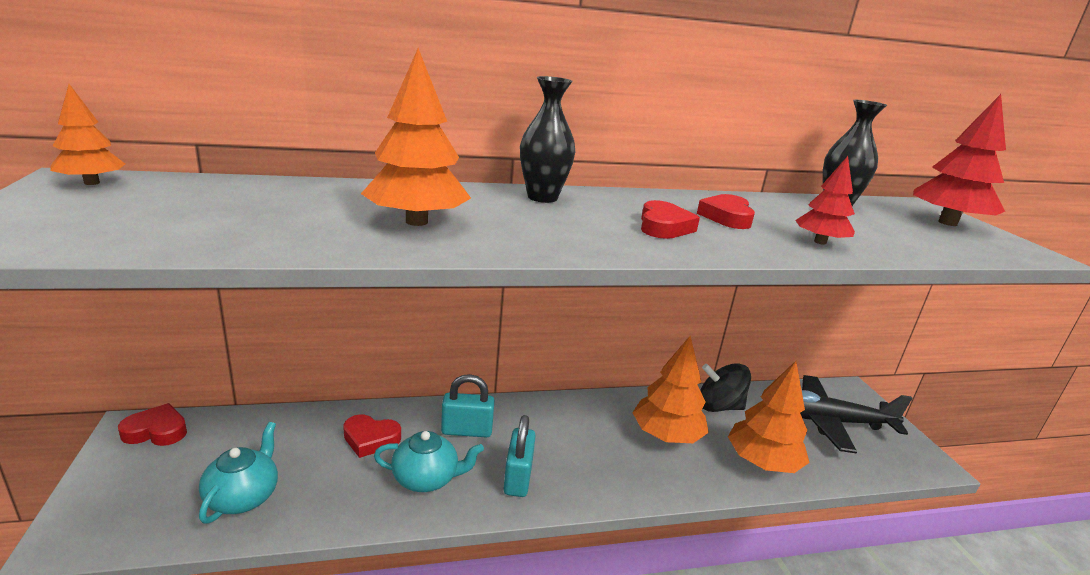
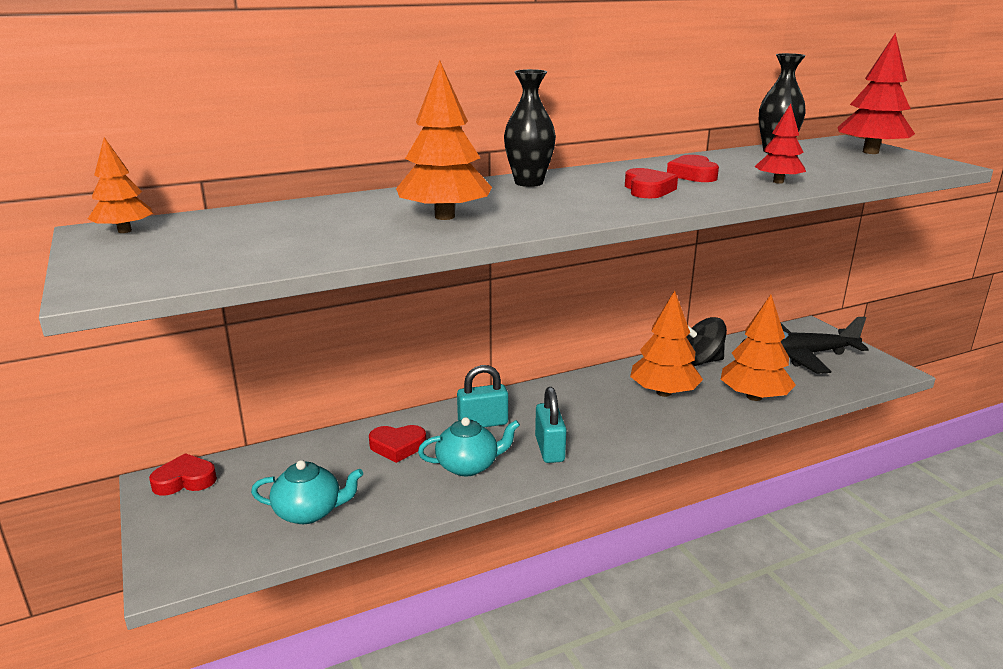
camera: 10 degrees left, 0 degrees up
(243, 497) = (309, 512): turquoise teapot -> turquoise teapot turned 90 degrees clockwise

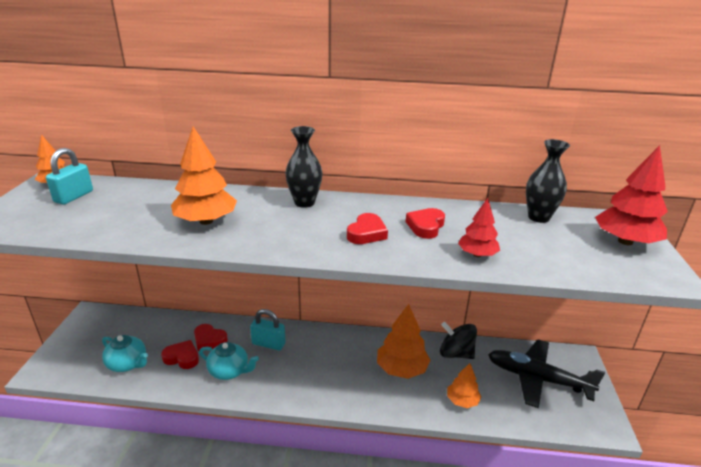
camera: 30 degrees right, 5 degrees up
(185, 480) = (100, 317): red heart -> red heart (182, 357)
(549, 449) = (284, 380): turquoise padlock -> turquoise padlock (74, 196)
(754, 397) = (462, 401): orange tree -> orange tree, size x0.59

